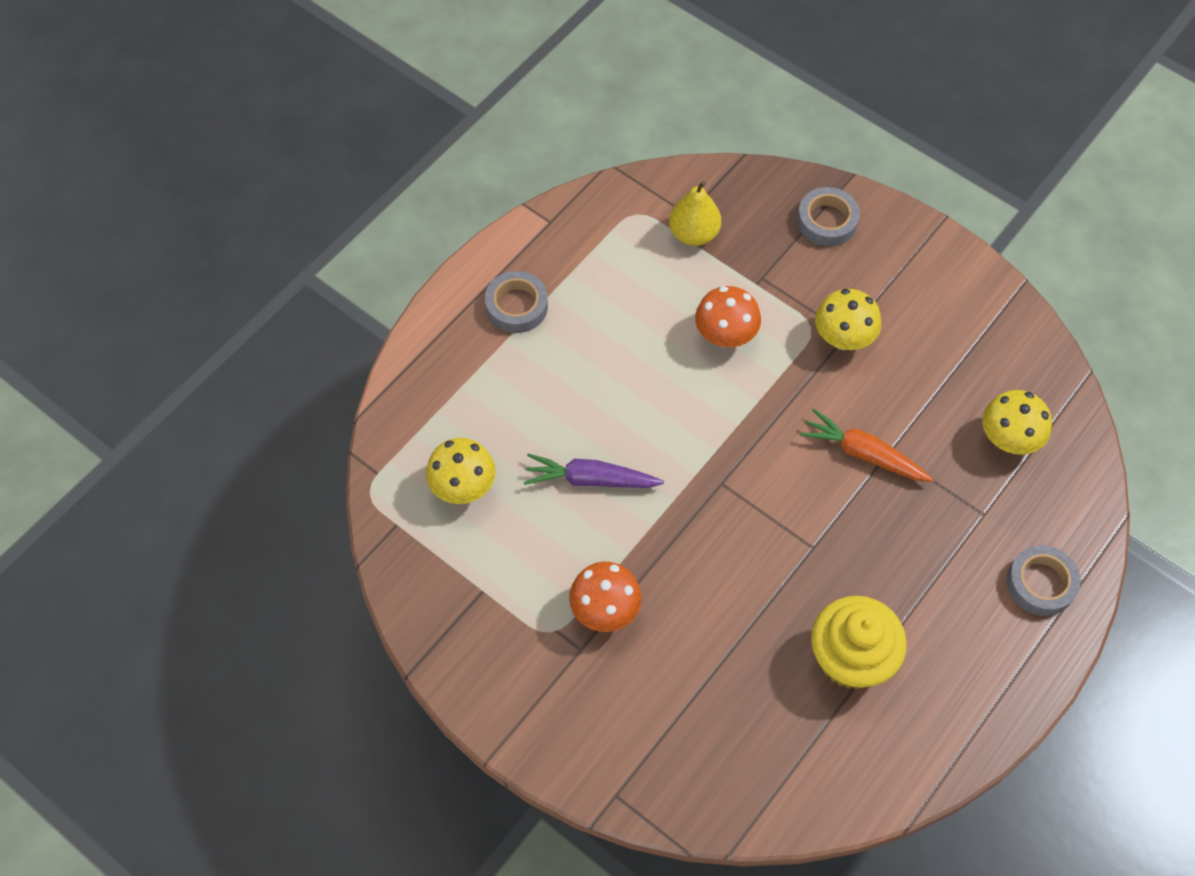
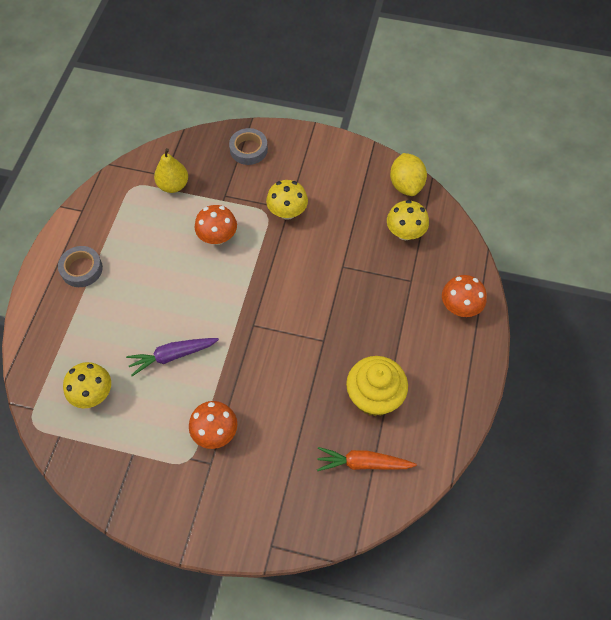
camera: 25 degrees left, 0 degrees up
(863, 454) = (328, 274): orange carrot -> orange carrot (363, 463)
(1040, 583) = (460, 307): grey tape -> orange mushroom
(1044, 367) = (406, 185): none -> yellow lemon

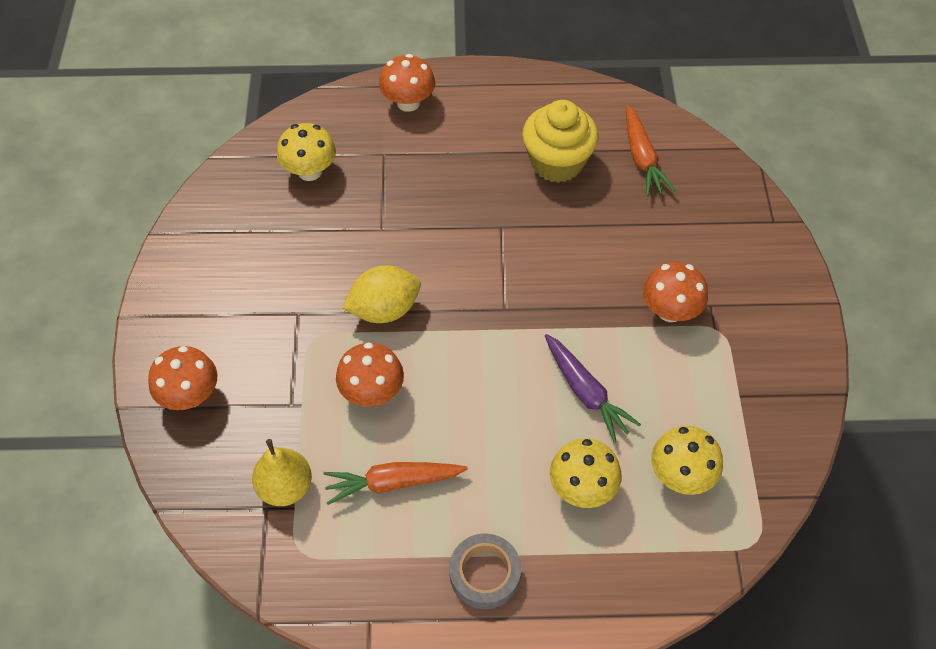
camera: 105 degrees left, 5 degrees down
(154, 236) = (393, 483): none -> orange carrot
(248, 149) = (190, 395): grey tape -> orange mushroom
(287, 212) = (305, 313): yellow mushroom -> yellow mushroom (582, 488)
(406, 185) = (227, 183): yellow lemon -> yellow lemon (384, 310)

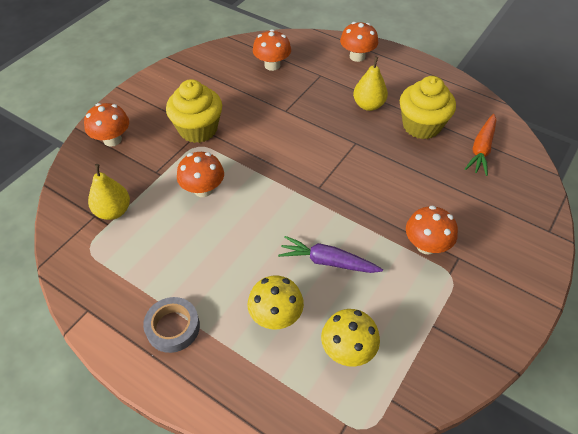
camera: 35 degrees right, 5 degrees down
(293, 316) = (198, 129): none -> yellow cupcake
(310, 171) = (272, 65): yellow mushroom -> orange mushroom
(384, 310) = (249, 151): yellow lemon -> none
(393, 483) = (169, 243): orange carrot -> none
(476, 166) = (368, 105): none -> yellow pear
(586, 392) = (328, 261): purple carrot -> purple carrot turned 105 degrees clockwise

